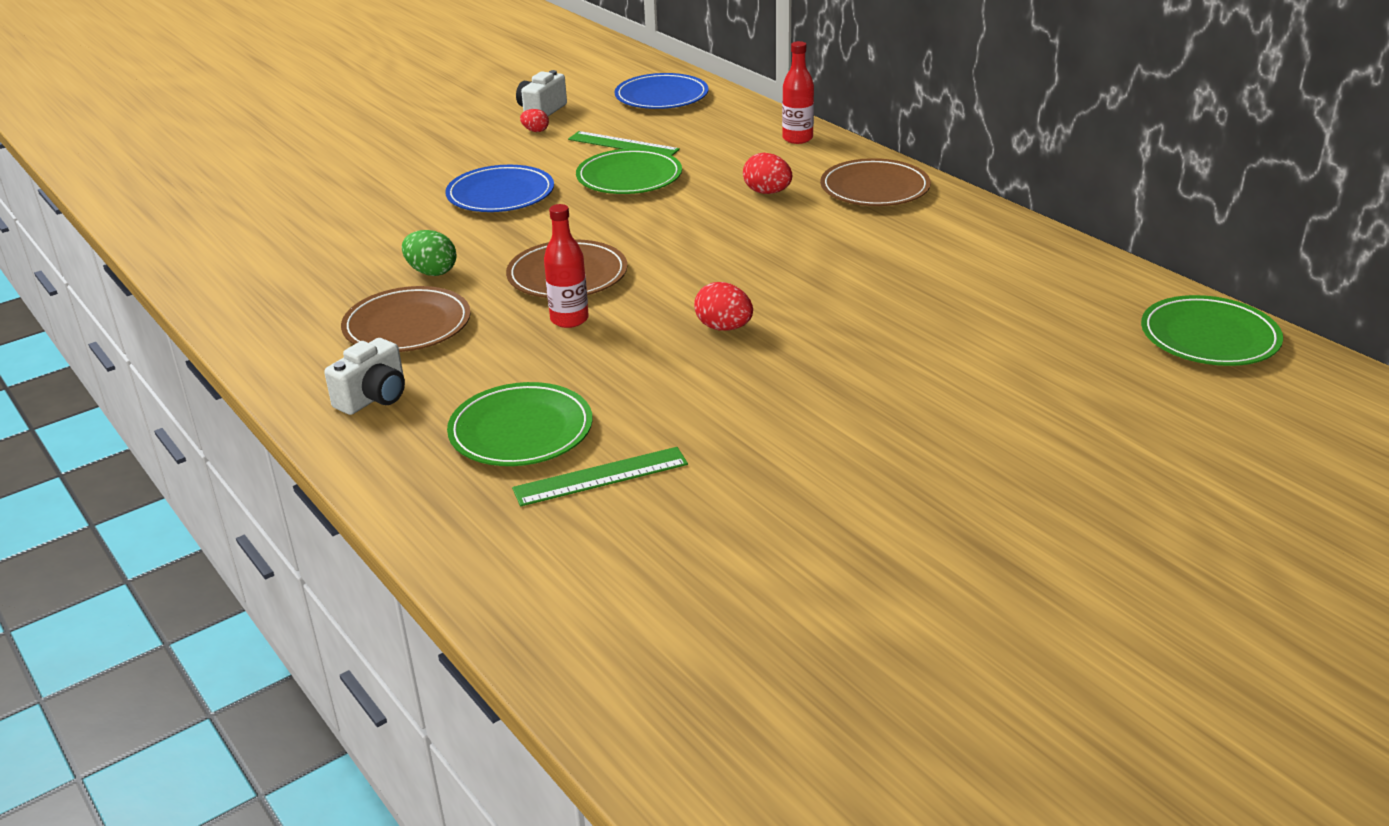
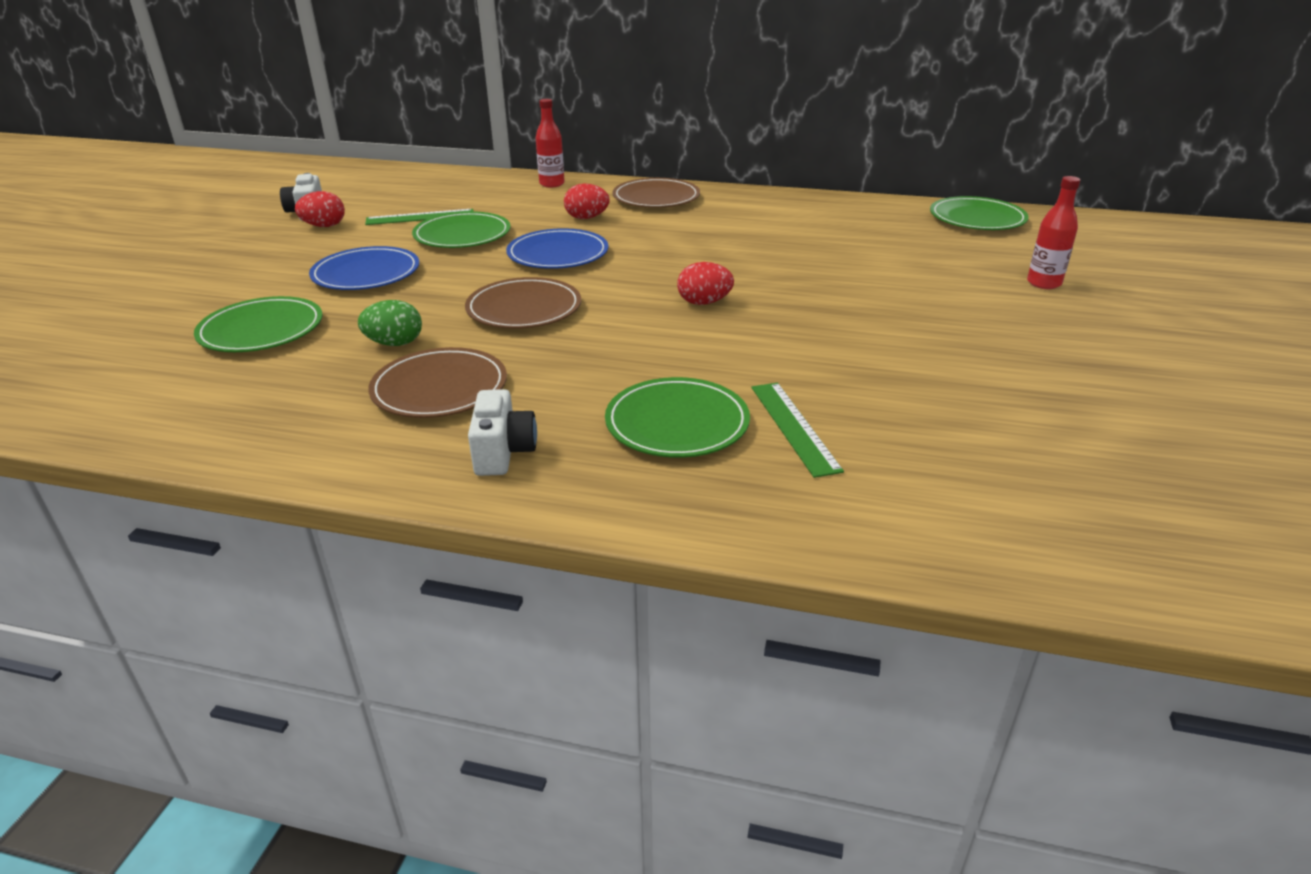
camera: 40 degrees left, 0 degrees up
(364, 224) = (261, 330): none -> green plate
(535, 131) = (324, 226): red egg -> red egg, size x1.61
(569, 319) = (578, 336): red bottle -> red bottle (1044, 283)
(600, 476) = (794, 427): green ruler -> green ruler turned 45 degrees counterclockwise
(661, 96) = (400, 182): blue plate -> blue plate (558, 254)

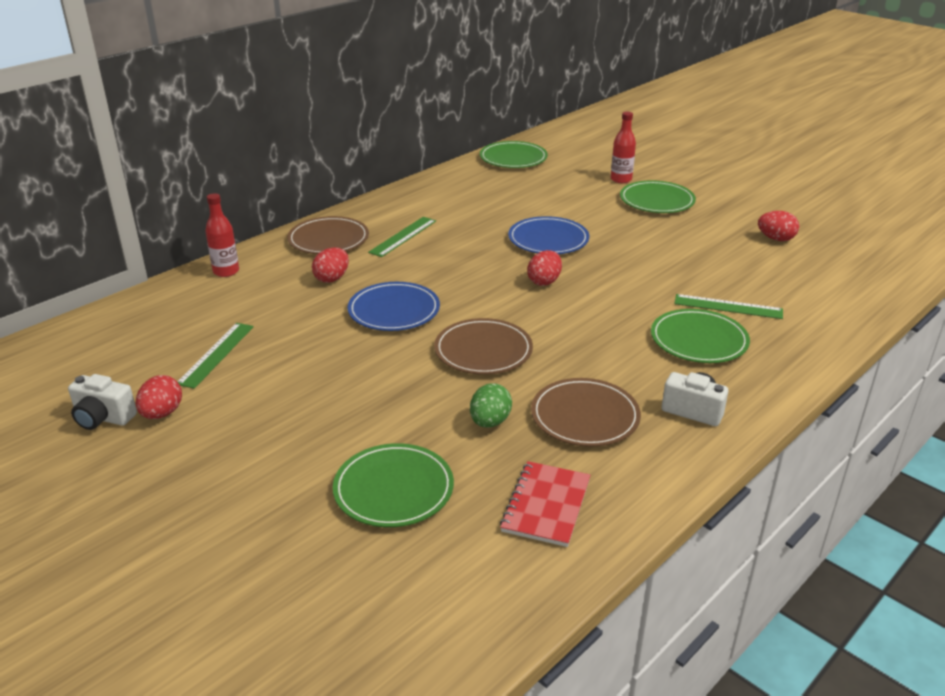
camera: 60 degrees left, 0 degrees up
(265, 405) = (546, 505): none -> red notebook
(366, 274) = (325, 410): blue plate -> blue plate (548, 240)
(462, 235) = (294, 343): green plate -> green plate (657, 201)
(706, 221) = (403, 236): none -> green ruler
(1068, 427) = (776, 239): none -> red egg

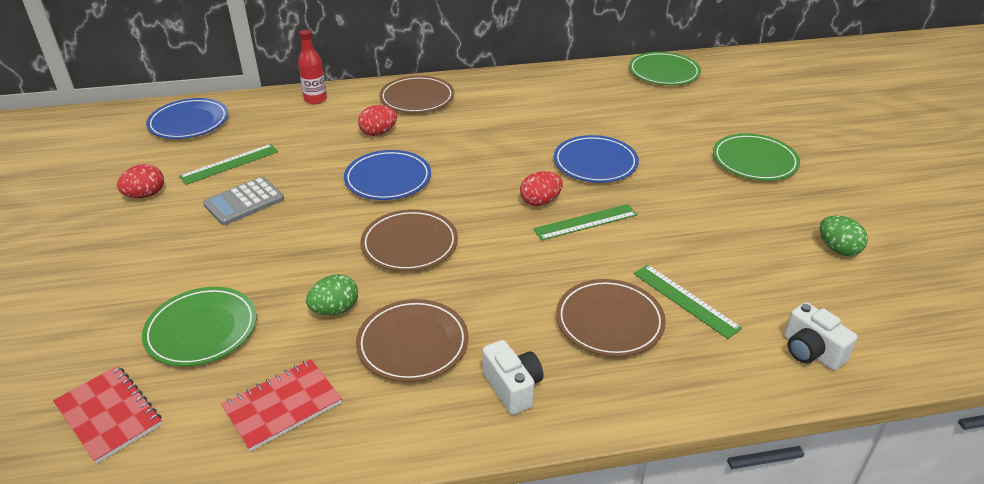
camera: 35 degrees right, 5 degrees up
(103, 418) = (112, 182): white camera -> white camera (810, 351)
(111, 336) = (189, 122): none -> blue plate
(281, 379) = (244, 202): none -> grey calculator
(403, 236) = (476, 115): green ruler -> green ruler (585, 222)
(405, 589) = (109, 415): none -> red notebook
(621, 179) = (745, 126): red bottle -> none
(699, 340) = (609, 321): green plate -> brown plate
(776, 239) = (837, 249): red egg -> green egg

